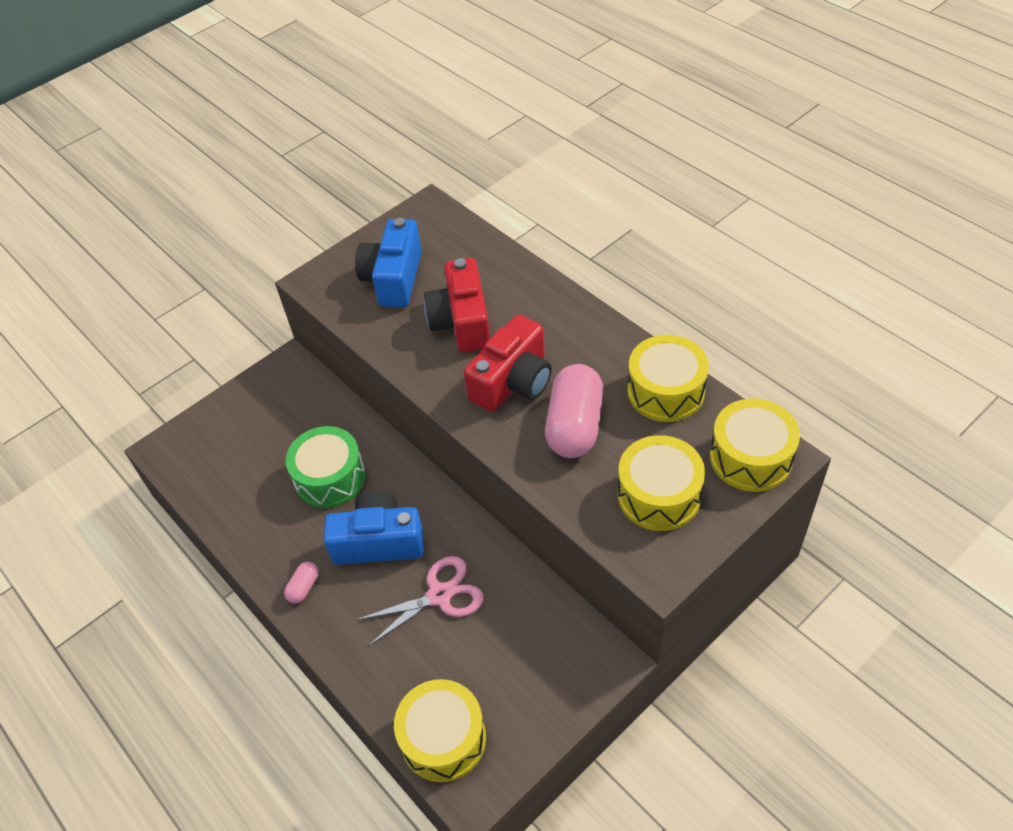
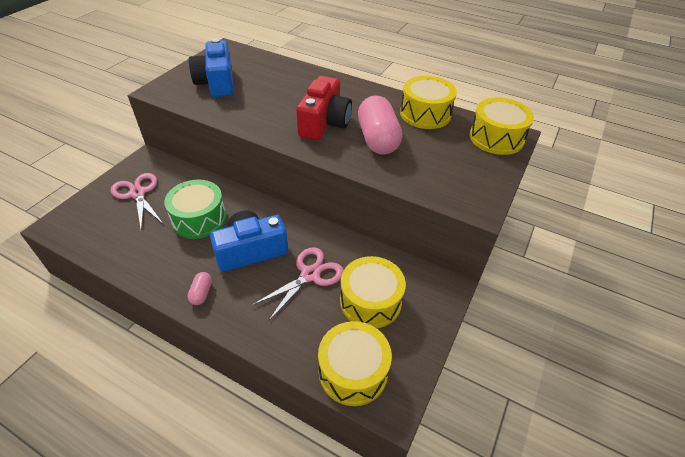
camera: 25 degrees left, 5 degrees down
(266, 421) = (138, 193): none -> pink scissors
(462, 322) = (274, 98): red camera -> none
(659, 495) = (453, 166): yellow drum -> yellow drum (370, 301)

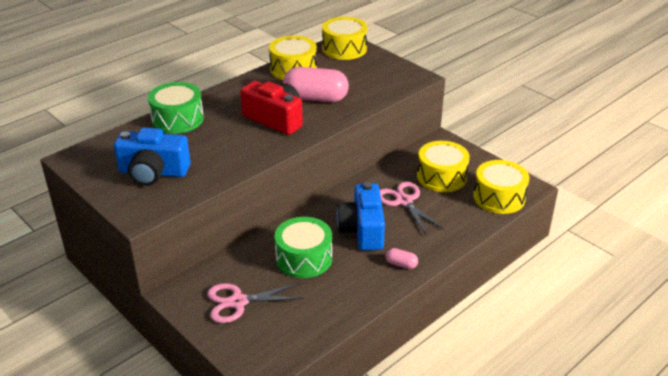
camera: 70 degrees left, 10 degrees down
(299, 75) = (177, 119): none -> green drum

